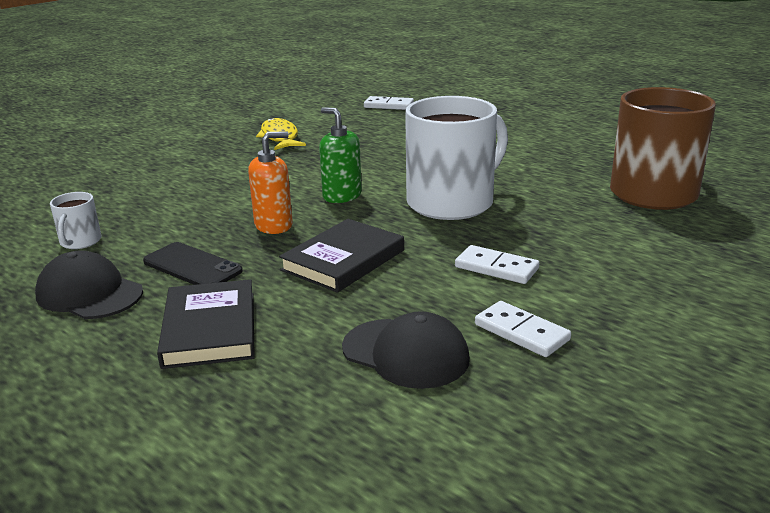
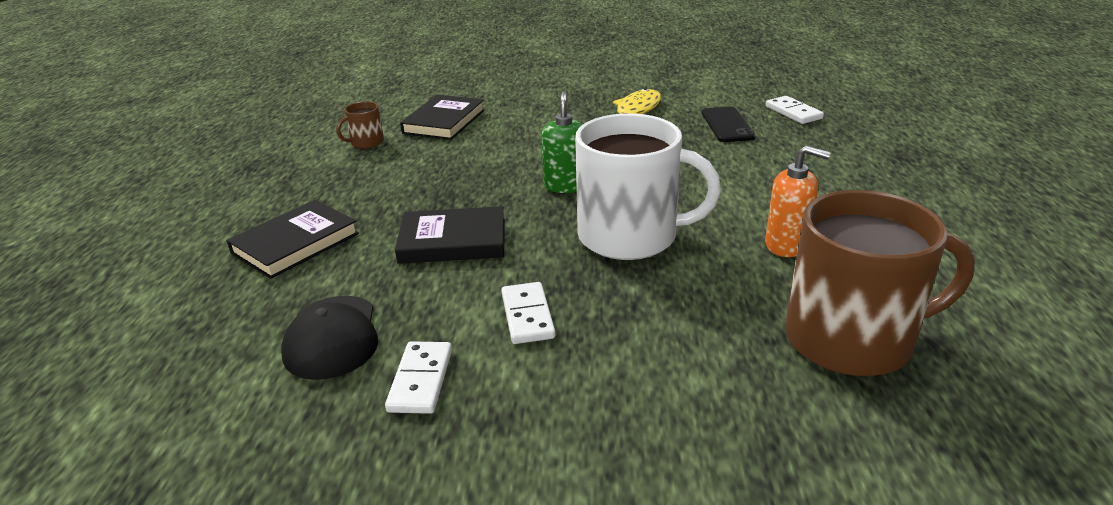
camera: 50 degrees right, 5 degrees up
(80, 241) = (366, 142): white mug -> brown mug
(89, 293) = (302, 182): black cap -> none
(125, 199) = (444, 121): none -> black book
(192, 266) = (375, 193): black phone -> black phone (727, 125)
(274, 225) = (475, 187): orange soap dispenser -> orange soap dispenser (786, 245)

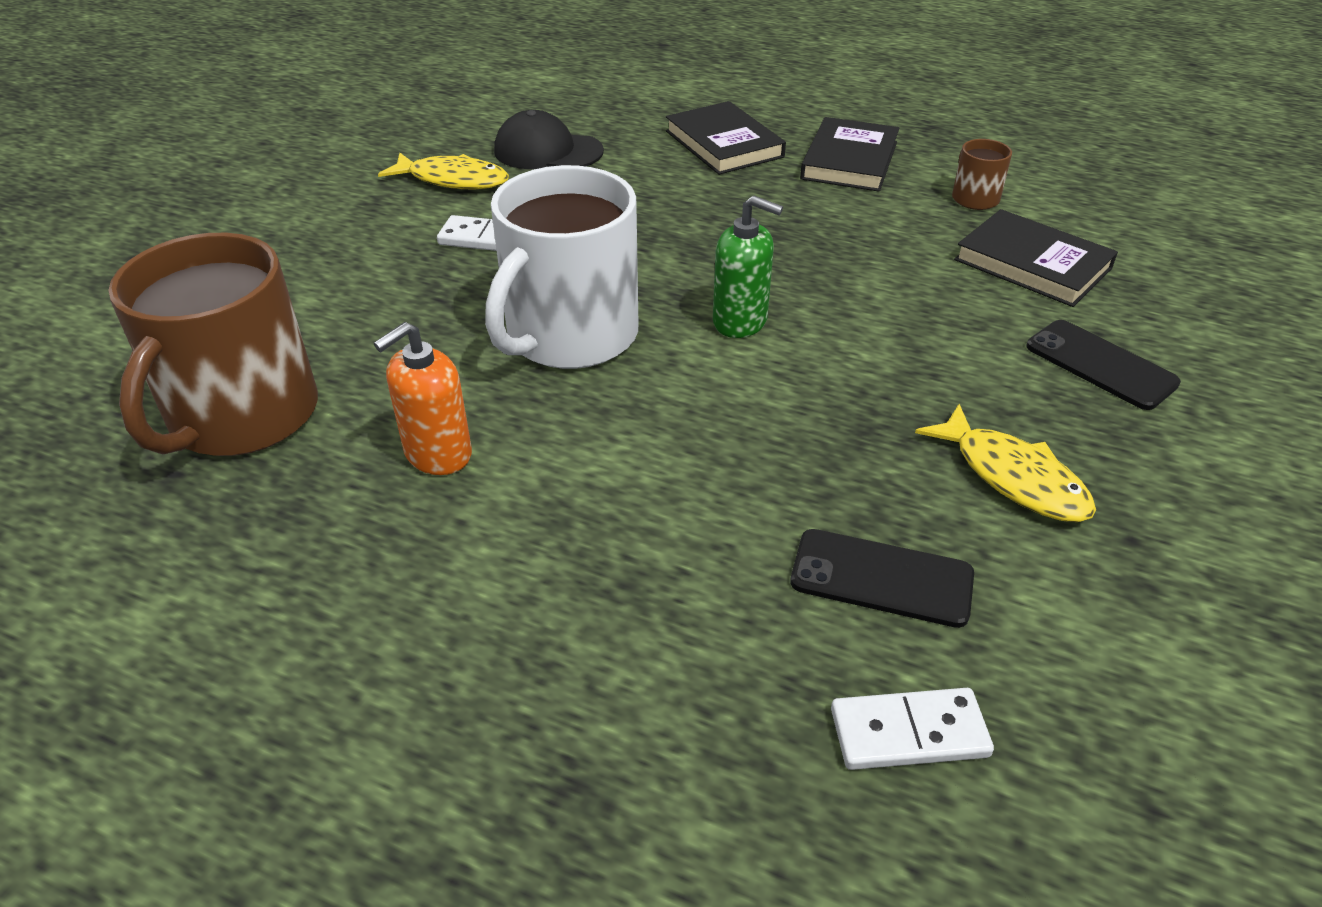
camera: 110 degrees right, 10 degrees up
(420, 380) = (453, 180): white domino -> yellow fish
(453, 241) = (659, 222): black book -> black book (849, 160)
(533, 102) = (1100, 365): none -> black phone

